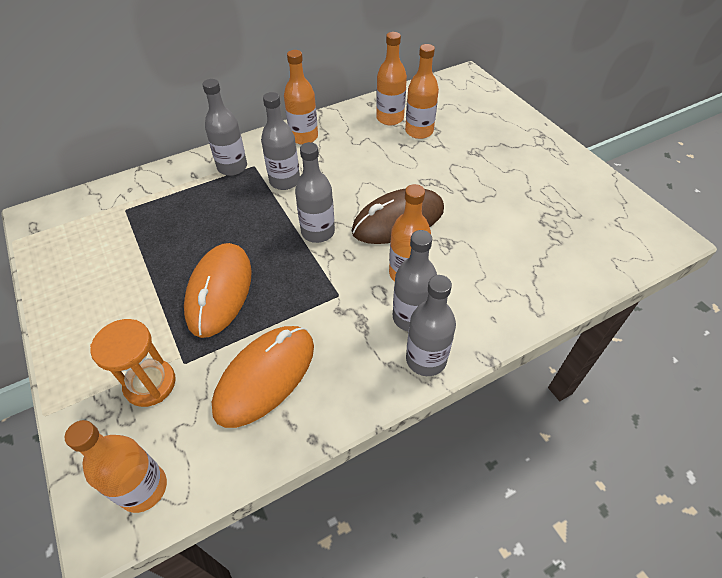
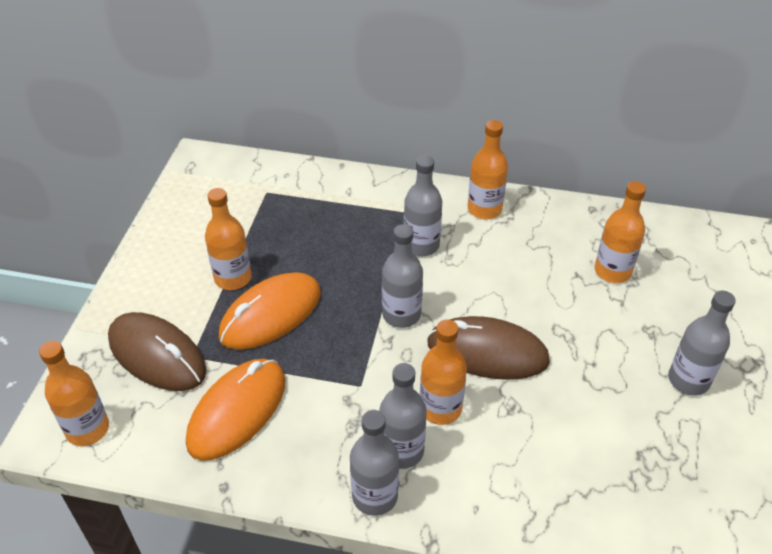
camera: 40 degrees right, 5 degrees down
(150, 384) = (157, 355): orange hourglass -> brown mouse
(232, 167) = (388, 203): grey bottle -> grey bottle (688, 380)
(265, 377) = (237, 411): orange mouse -> orange mouse turned 45 degrees counterclockwise
(390, 118) = (595, 238): orange bottle -> orange bottle (233, 278)

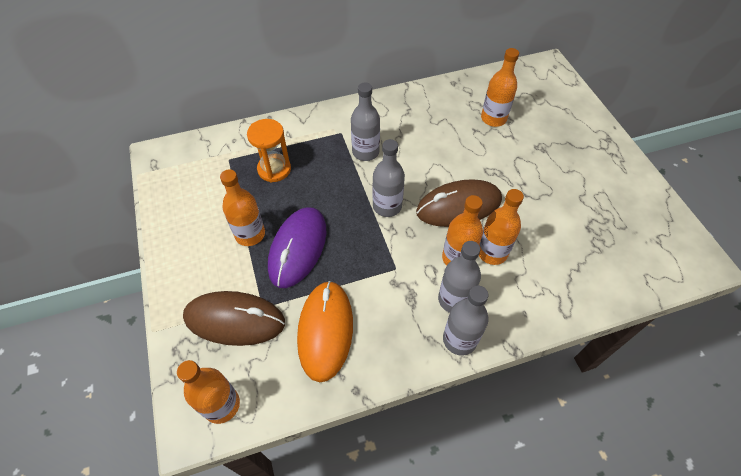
camera: 30 degrees left, 10 degrees up
(271, 314) = (298, 248): orange mouse -> purple mouse
(306, 222) = (274, 169): none -> orange hourglass
(484, 209) = (388, 110): orange bottle -> orange bottle (492, 252)
(688, 380) = (581, 168): grey bottle -> none

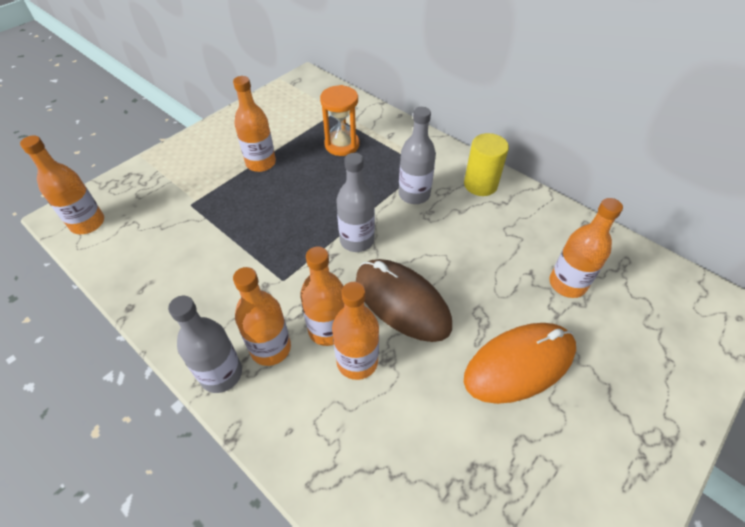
camera: 60 degrees right, 5 degrees down
(234, 320) = (169, 194): brown mouse -> none
(298, 248) = (264, 199): purple mouse -> none
(325, 331) = (184, 257): orange mouse -> orange mouse (519, 364)
(383, 112) = (480, 184): none -> yellow cylinder
(454, 299) = (270, 348): grey bottle -> orange bottle

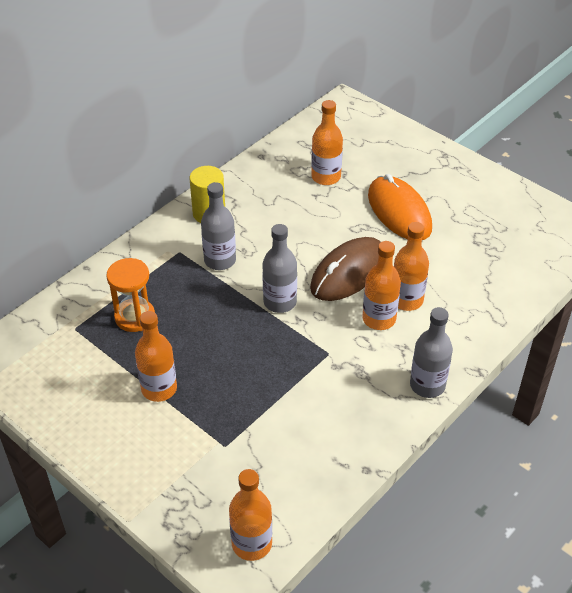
camera: 90 degrees left, 5 degrees down
(270, 348) = (400, 355): orange bottle -> none

